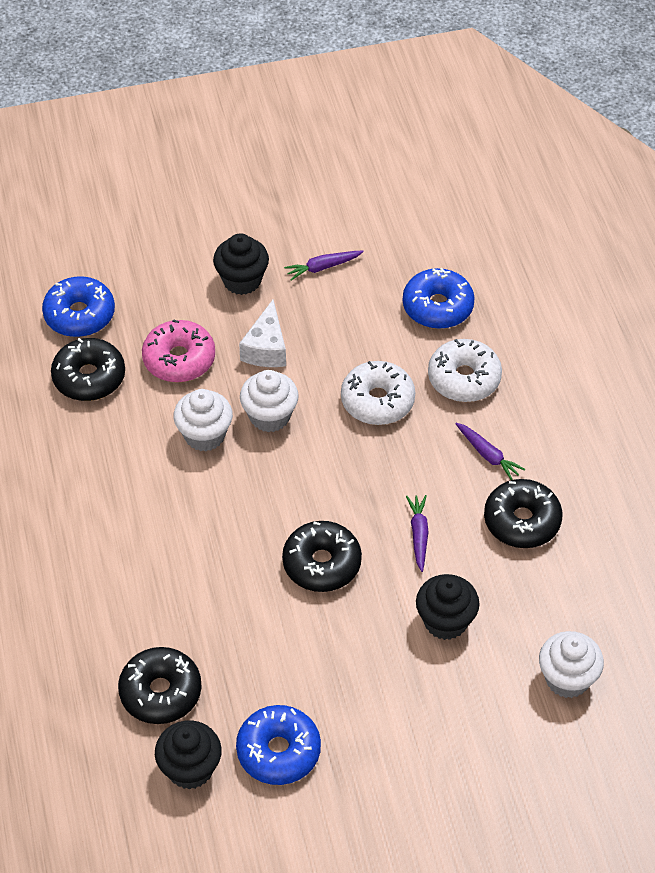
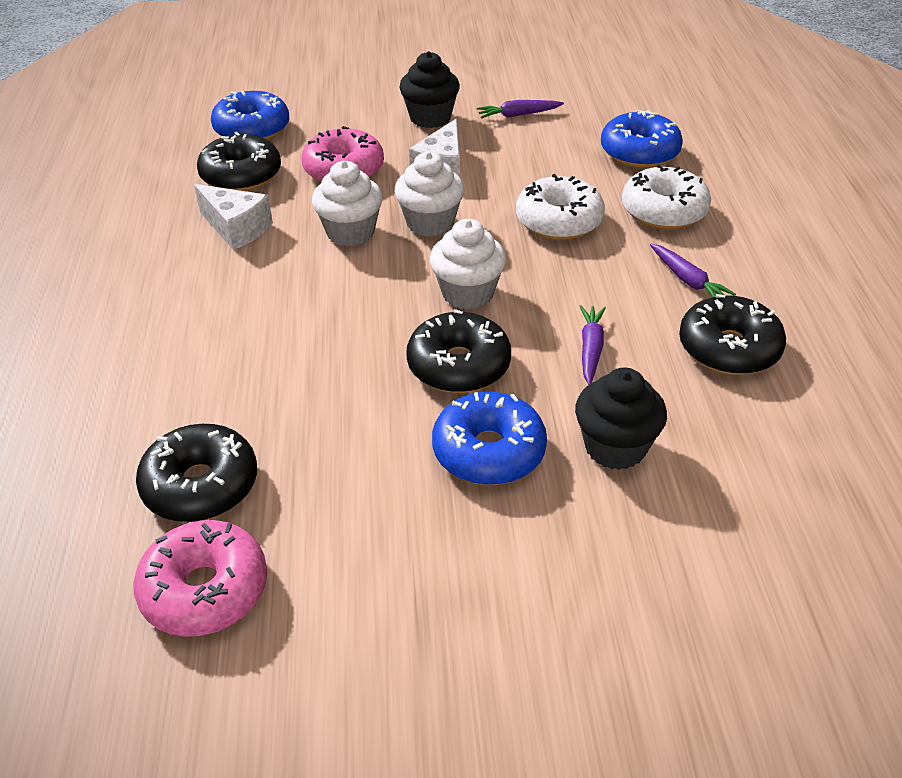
camera: 10 degrees right, 10 degrees down
(106, 442) = (236, 228): none -> white cheese
(190, 768) = (205, 590): black cupcake -> pink donut
(278, 751) = (341, 583): blue donut -> blue donut (488, 451)
(567, 679) = (791, 540): white cupcake -> white cupcake (467, 293)

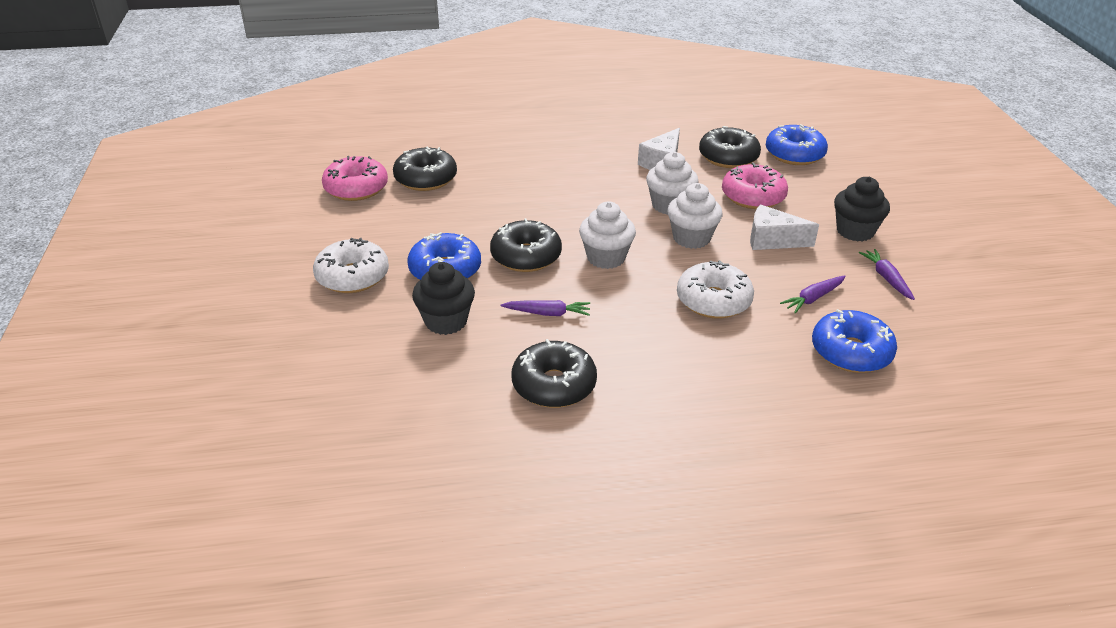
camera: 85 degrees right, 5 degrees down
(664, 211) = (749, 362): white donut -> white donut (352, 276)
(688, 280) = (643, 369): purple carrot -> purple carrot (813, 298)

